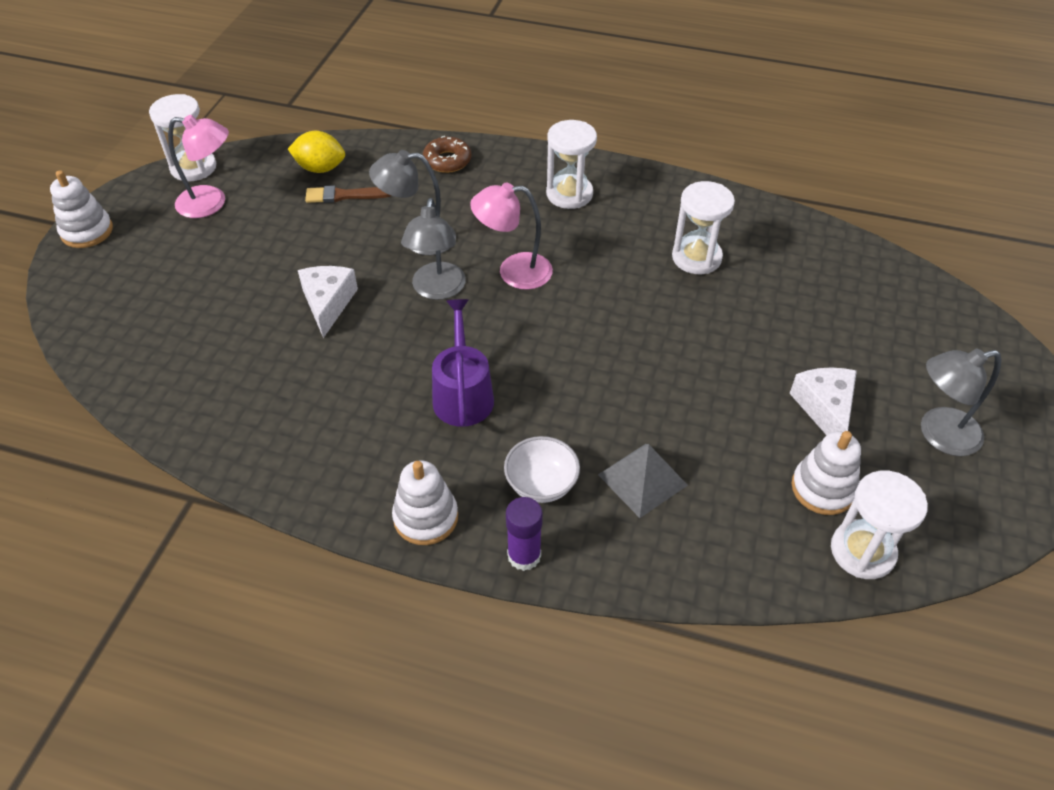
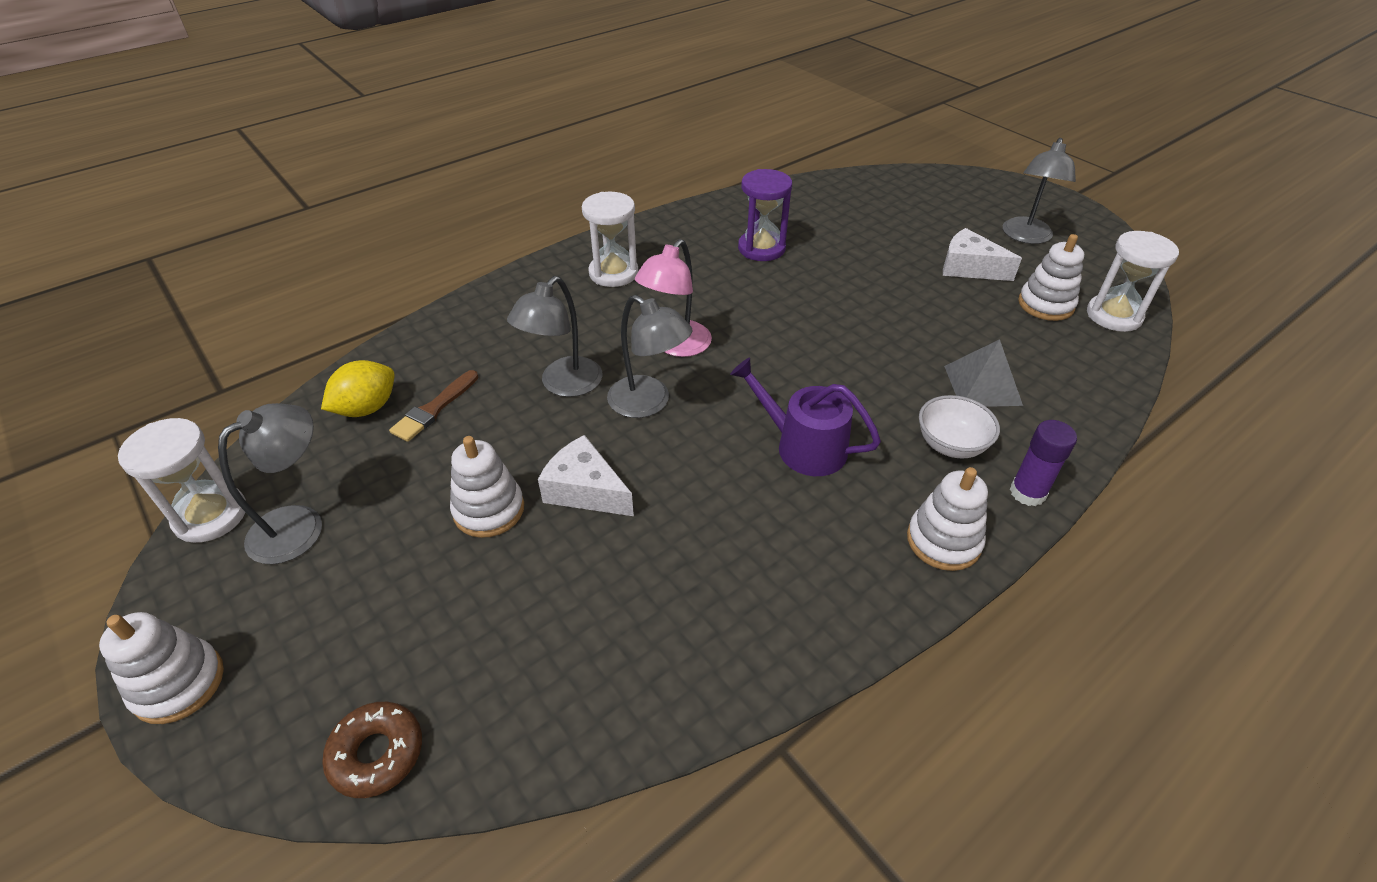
camera: 55 degrees left, 5 degrees down
(211, 203) = (300, 524): pink lamp -> grey lamp
(278, 270) = (489, 510): none -> white stacking toy
(447, 160) = (477, 319): brown donut -> brown donut (377, 753)
(696, 257) = (761, 248): white hourglass -> purple hourglass

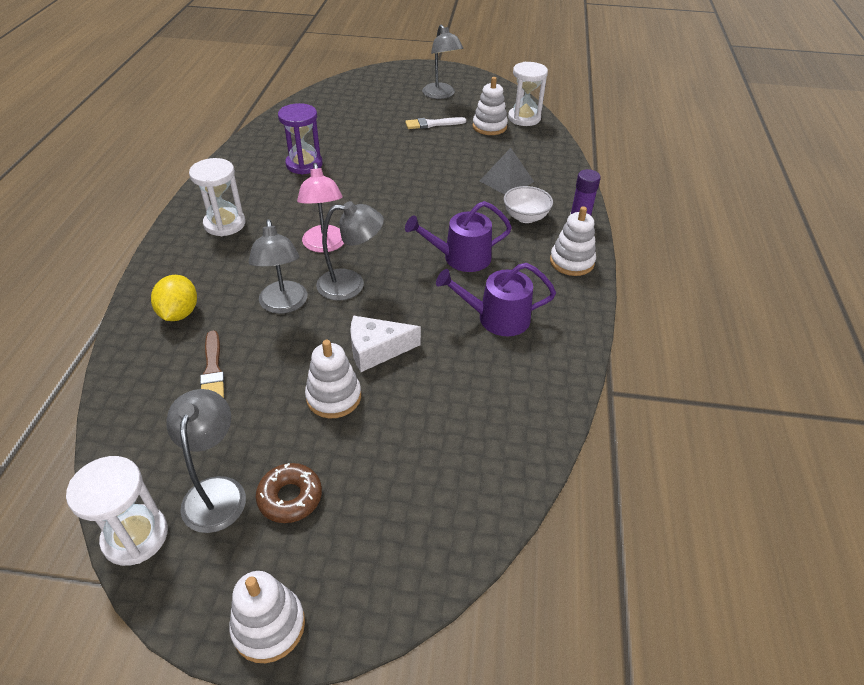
camera: 45 degrees left, 0 degrees up
(367, 408) = (159, 400): yellow lemon -> yellow lemon (179, 313)
(377, 753) = (442, 548): brown donut -> brown donut (290, 497)
(754, 546) = (497, 318): none -> purple watering can
(969, 268) = (432, 124): white cheese -> white brush

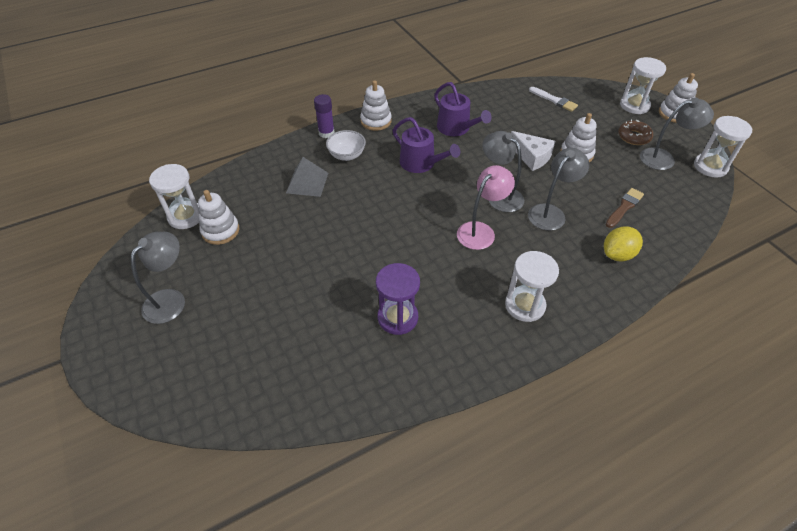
camera: 125 degrees left, 5 degrees up
(216, 491) = (664, 158): grey lamp -> grey lamp turned 150 degrees counterclockwise
(349, 579) = (634, 105): none -> white hourglass
(432, 124) = (245, 271): white brush -> white brush (554, 100)

